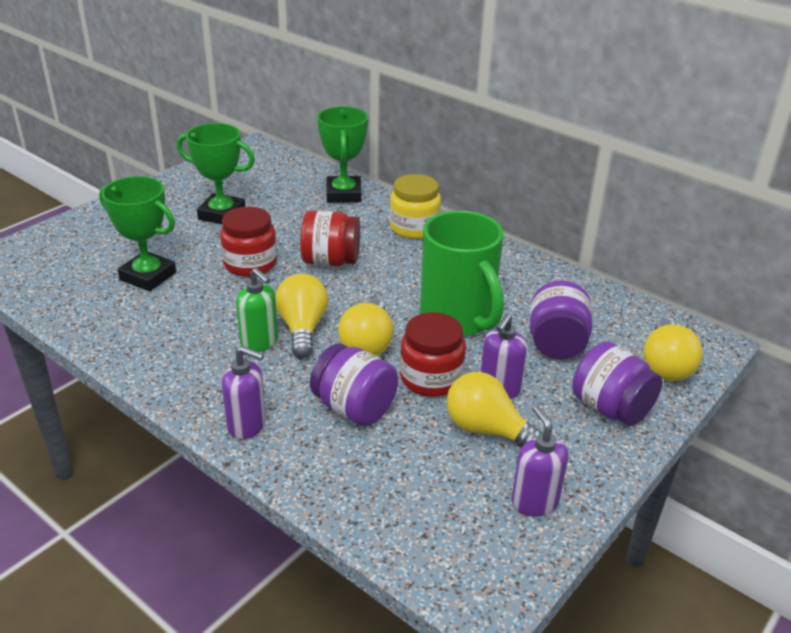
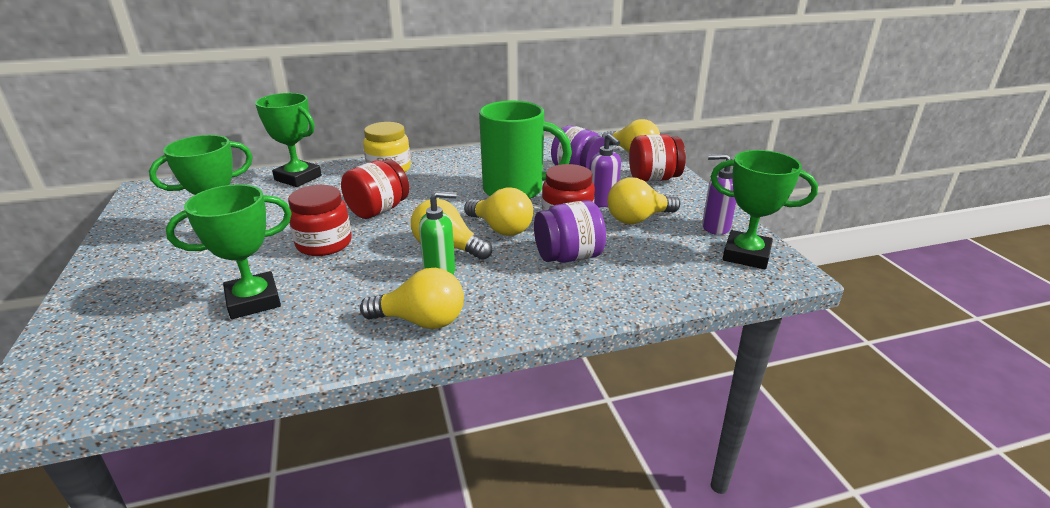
camera: 55 degrees left, 5 degrees down
(180, 366) = (421, 321): none -> yellow light bulb
(247, 425) = (540, 309): purple soap dispenser -> none
(488, 549) = (746, 255): none -> green trophy
(610, 408) = (653, 179): purple jar -> red jar

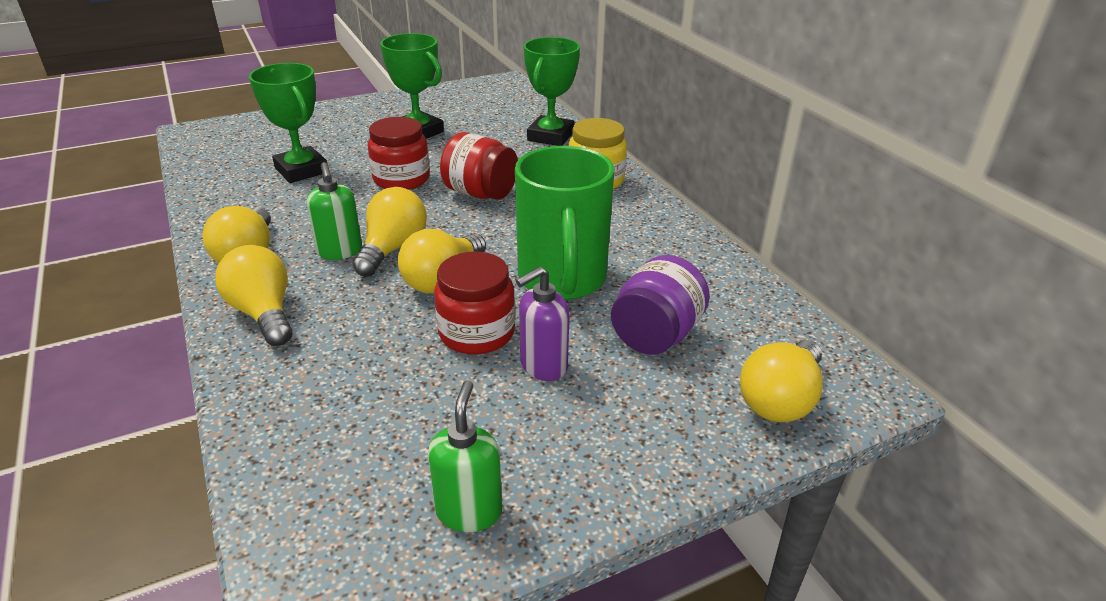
camera: 80 degrees right, 5 degrees up
(568, 257) = (368, 340): purple jar -> none
(638, 219) = (488, 408): yellow light bulb -> yellow light bulb (264, 313)
(653, 179) = (662, 429): red jar -> none
(715, 227) = (469, 511): purple soap dispenser -> green soap dispenser
(746, 255) = (364, 548): green trophy -> none

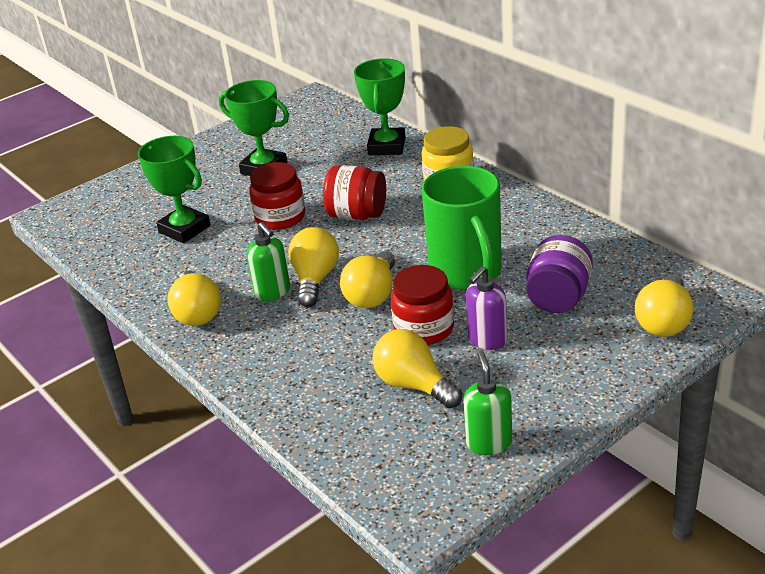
camera: 10 degrees left, 0 degrees up
(264, 313) = (248, 354): yellow light bulb -> yellow light bulb (414, 385)

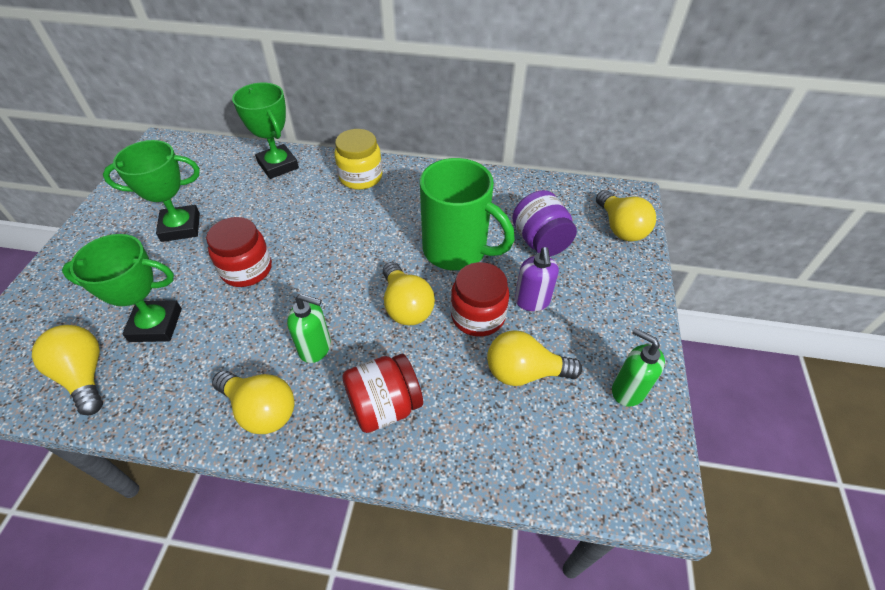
camera: 45 degrees left, 15 degrees up
(315, 279) = (342, 316): yellow light bulb -> yellow light bulb (84, 375)
(357, 215) = (316, 237): red jar -> red jar (384, 406)

